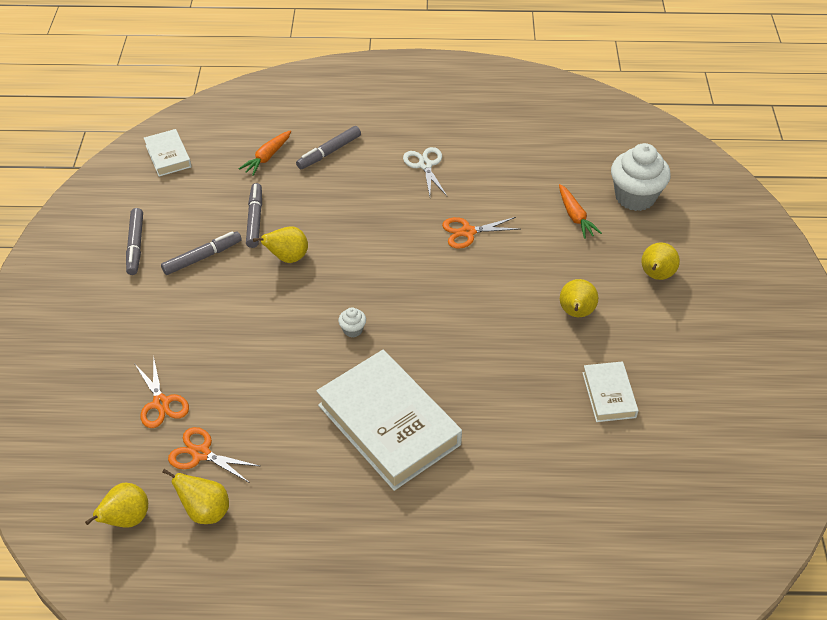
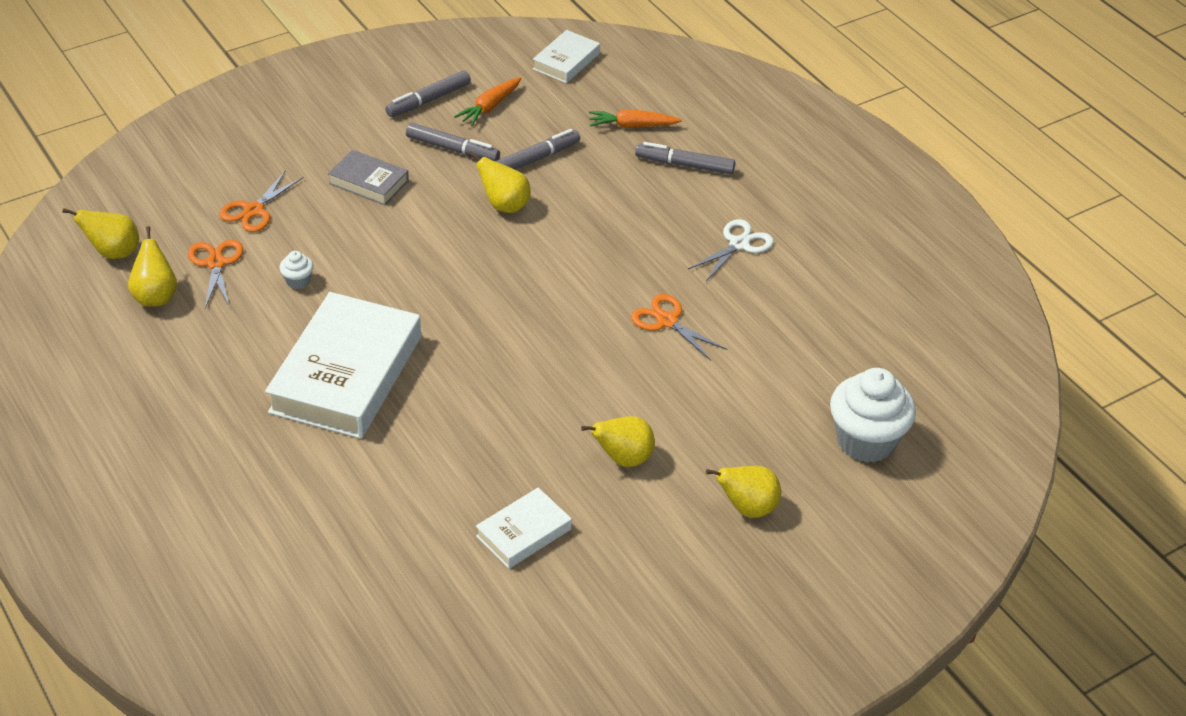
camera: 55 degrees right, 5 degrees down
(194, 320) = (368, 182): none -> grey book
(353, 330) = (448, 295): white cupcake -> white cupcake (298, 281)
(575, 216) = (778, 400): orange carrot -> orange carrot (489, 107)

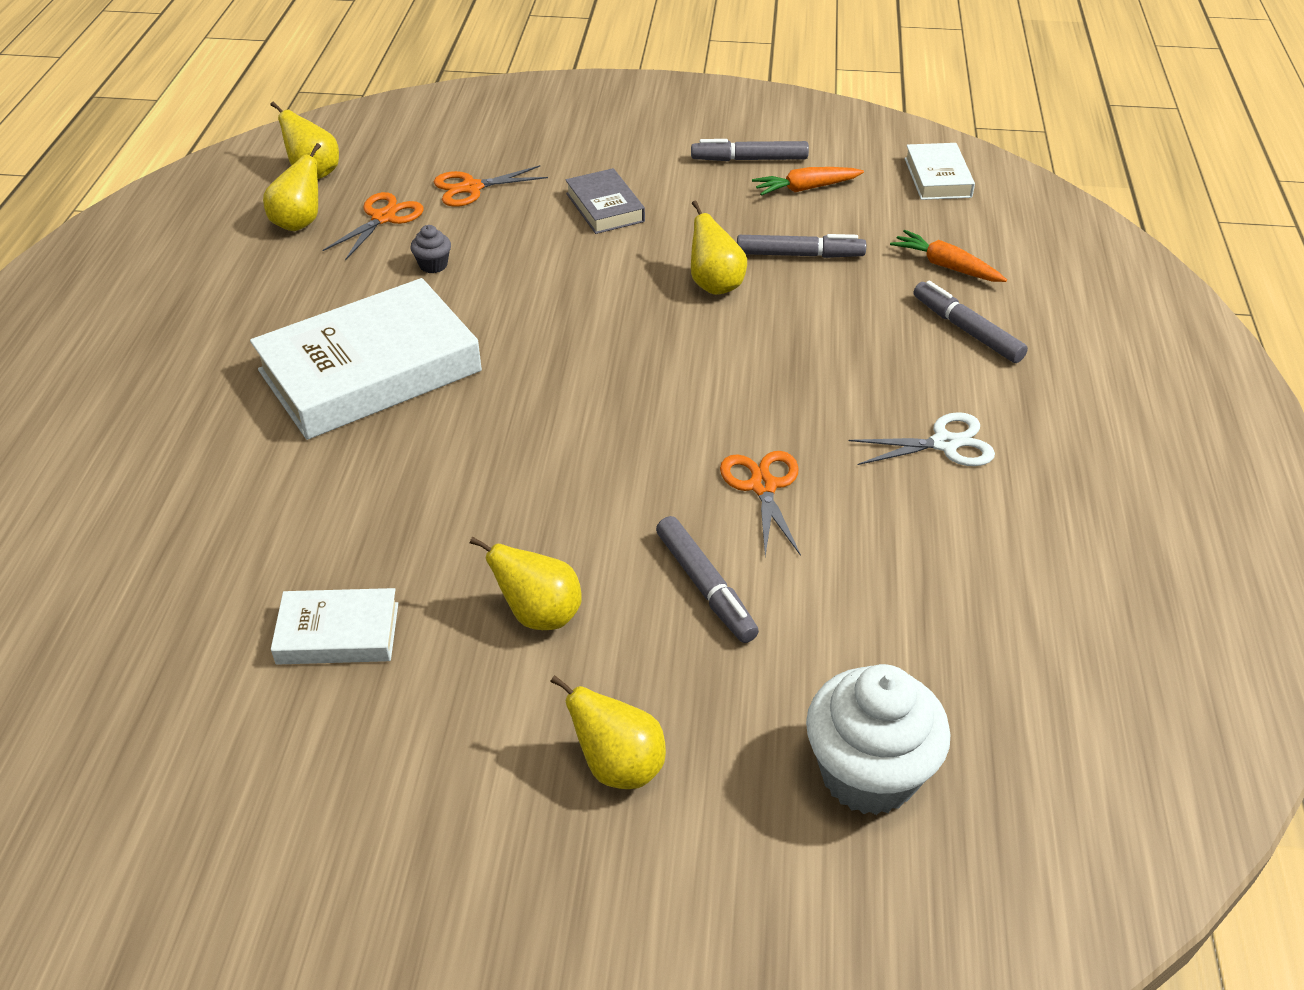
camera: 40 degrees right, 0 degrees up
(298, 281) = (433, 265): white cupcake -> grey cupcake
(452, 149) = (722, 211): grey marker -> grey marker (705, 586)
(566, 61) = (937, 178): white book -> white book turned 75 degrees counterclockwise

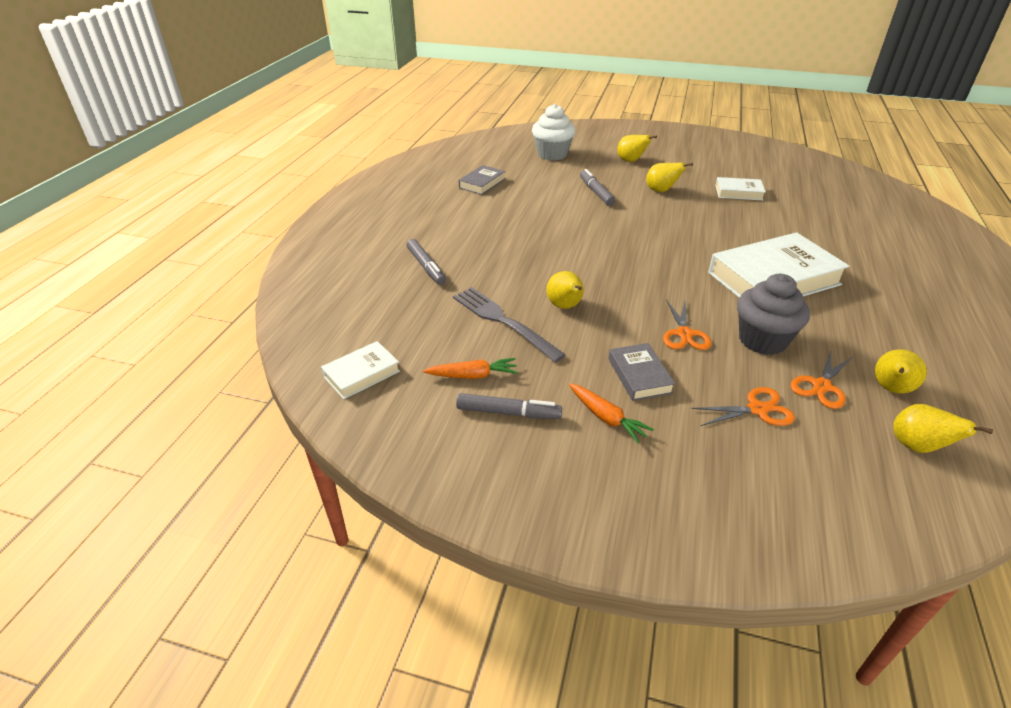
camera: 170 degrees left, 5 degrees down
(433, 265) = (762, 340): grey cupcake -> grey cupcake, size x2.33
(763, 486) = (564, 217): orange scissors -> orange scissors (684, 334)
(799, 255) = (502, 321): grey marker -> grey fork
(937, 178) = (362, 374): white book -> white book turned 45 degrees clockwise
(945, 266) = (410, 303): orange carrot -> orange carrot (606, 418)
(945, 444) = (473, 223): white scissors -> none
(1001, 587) = (482, 183): none -> grey book

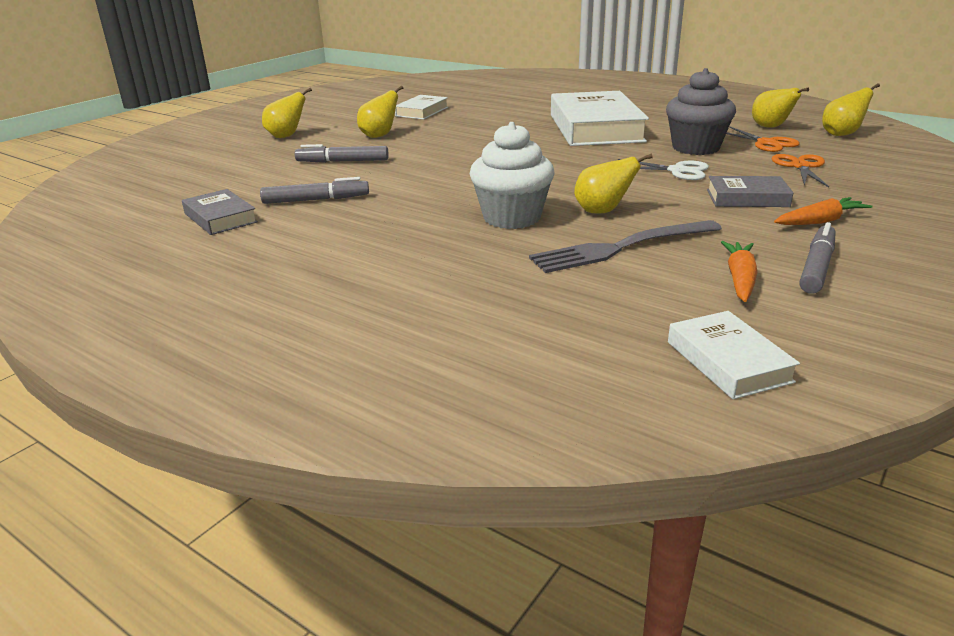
camera: 70 degrees left, 10 degrees down
(426, 266) = (441, 283): grey marker -> grey marker (315, 200)
(552, 154) = (199, 168): white cupcake -> white cupcake (512, 218)
(684, 334) = (677, 171): orange scissors -> white scissors

